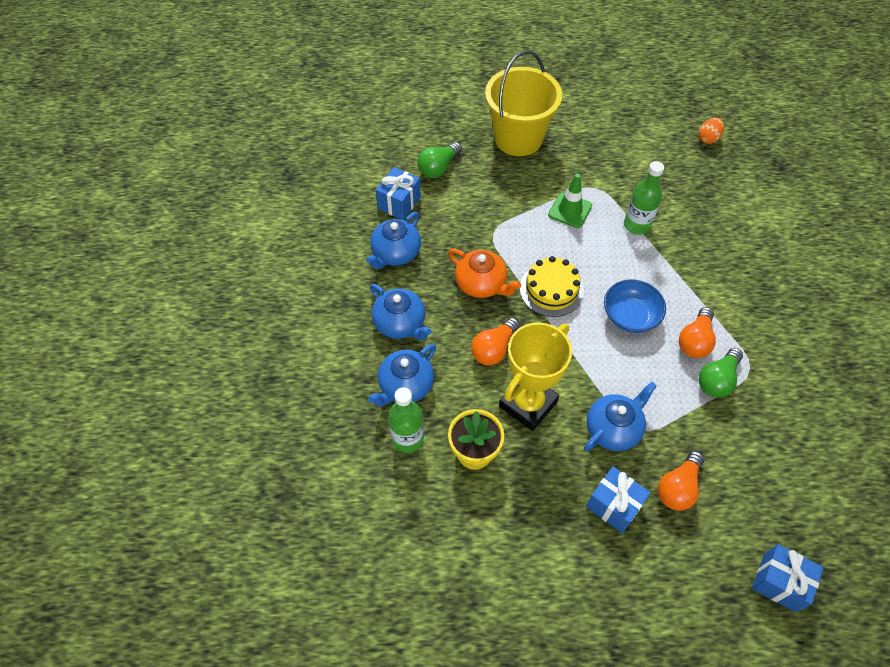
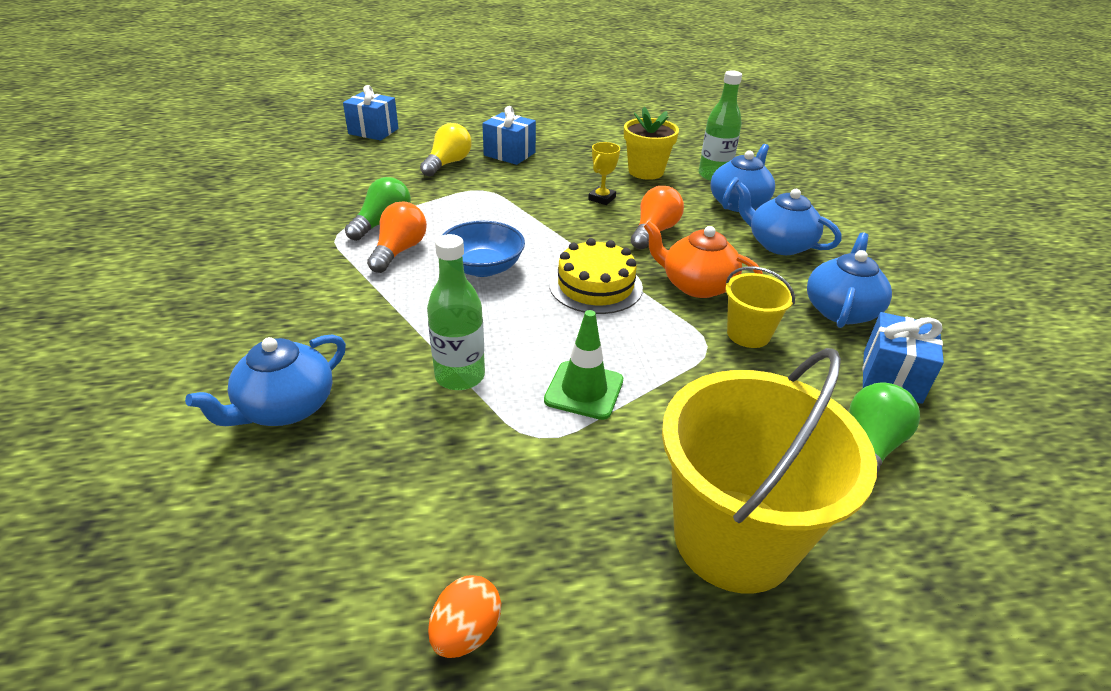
camera: 170 degrees right, 20 degrees down
(465, 239) = (748, 334): none -> yellow bucket
(528, 404) = (602, 198): yellow trophy -> yellow trophy, size x0.44
(613, 429) = (508, 189): blue teapot -> blue teapot (285, 407)
(678, 487) = (448, 163): orange light bulb -> yellow light bulb
(708, 138) = (235, 596): orange egg -> orange egg (466, 632)

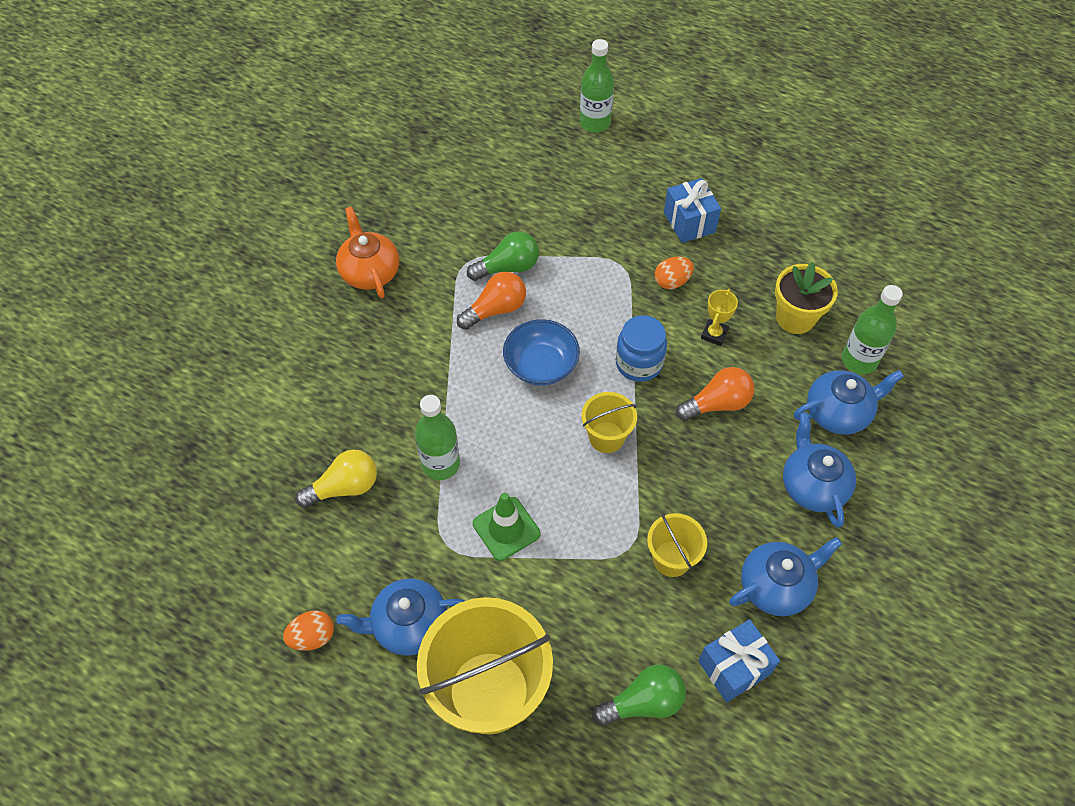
camera: 40 degrees right, 20 degrees up
(285, 407) = (326, 423): blue teapot -> blue teapot (408, 625)
(373, 131) = (595, 123): blue gift -> green bottle
(448, 163) = (622, 209): yellow light bulb -> yellow light bulb (344, 487)
(534, 185) = (672, 282): none -> orange egg
(565, 234) = (639, 363): none -> blue jar
(595, 286) = (606, 437): yellow cake -> yellow bucket
(602, 198) = (714, 334): yellow trophy -> yellow trophy turned 45 degrees counterclockwise
(696, 285) = (686, 485): orange teapot -> orange teapot (370, 272)

